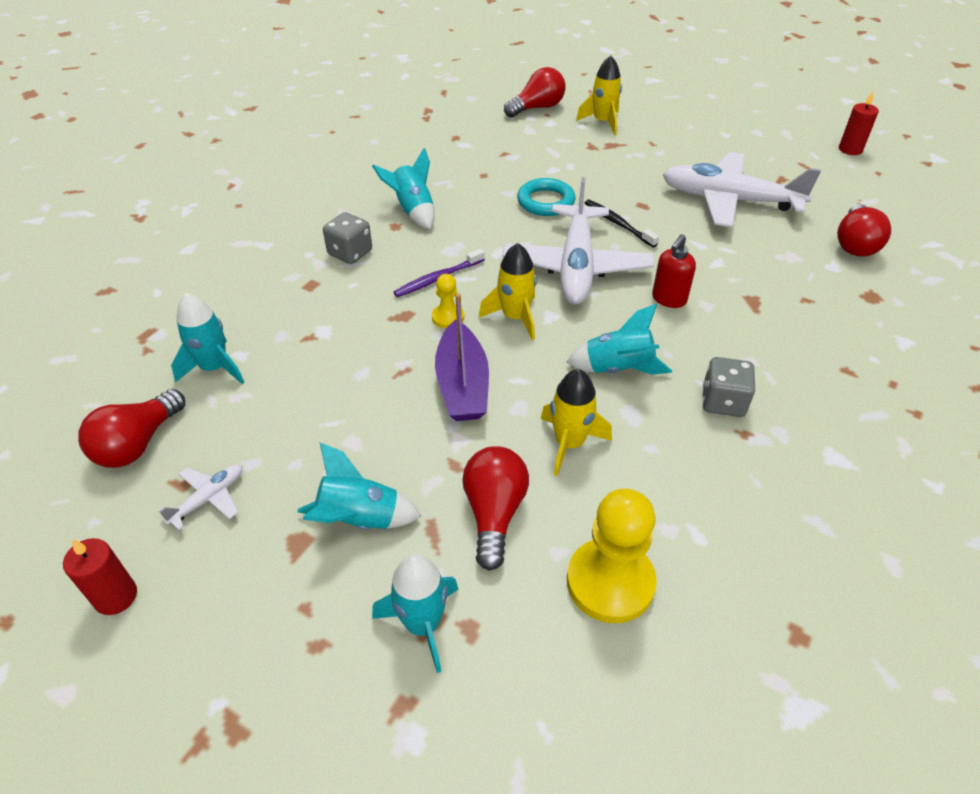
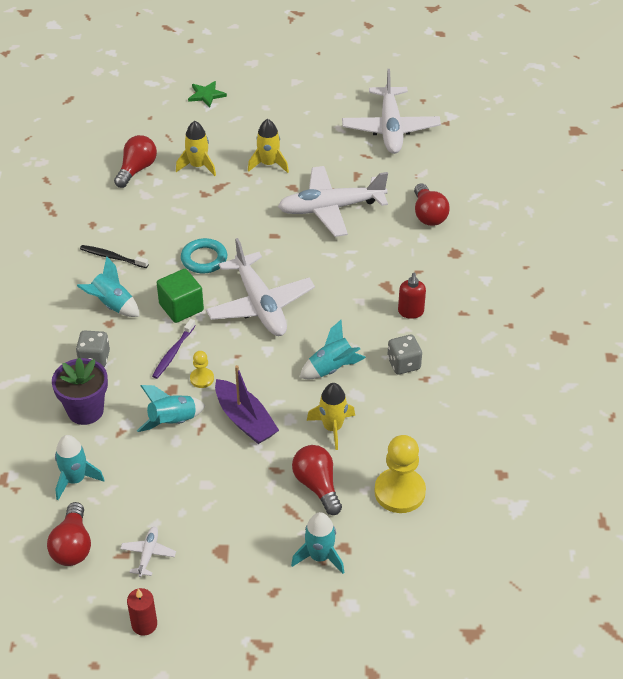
camera: 30 degrees left, 0 degrees up
(293, 300) = (85, 410): none -> purple flower pot
(359, 520) = (245, 524): turquoise rocket -> turquoise rocket (172, 422)
(484, 238) = (181, 307): none -> green cube
(515, 317) = (245, 360): yellow rocket -> yellow rocket (268, 164)
(618, 224) = (267, 258): black toothbrush -> black toothbrush (112, 257)
(655, 71) = (206, 95): none -> green star
(668, 299) = (334, 306): red soap dispenser -> red soap dispenser (410, 312)
(850, 149) = (390, 129): red candle -> white plane

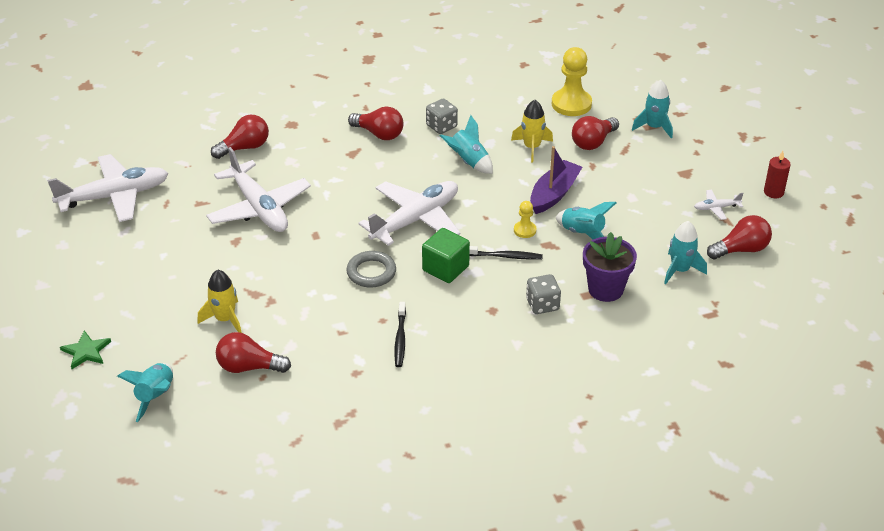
camera: 110 degrees left, 5 degrees down
(112, 305) = (468, 316): turquoise rocket -> turquoise rocket (155, 396)
(173, 352) = (505, 256): purple toothbrush -> black toothbrush
(204, 259) = (371, 272): turquoise ring -> grey ring
(268, 164) = (203, 267): yellow rocket -> none
(410, 312) = (379, 134): red soap dispenser -> red light bulb

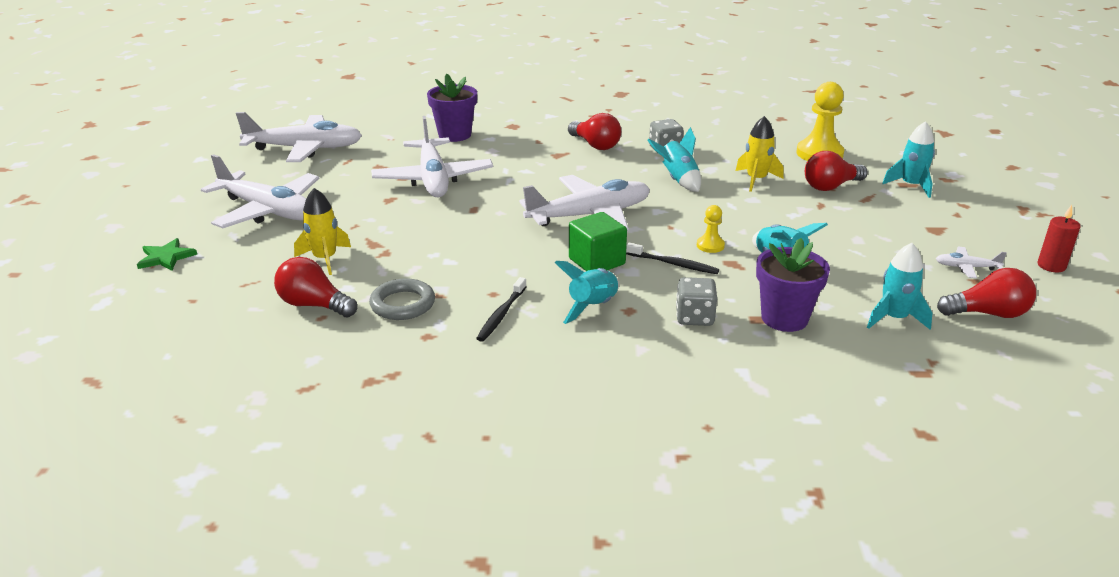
camera: 20 degrees right, 10 degrees down
(137, 279) = (268, 211): none -> white plane
(155, 396) = (195, 310): turquoise rocket -> turquoise rocket (593, 307)
(244, 148) = (454, 135): red light bulb -> purple flower pot
(371, 272) = (510, 250): grey ring -> grey ring (402, 304)
(554, 194) = (762, 221): purple boat -> none

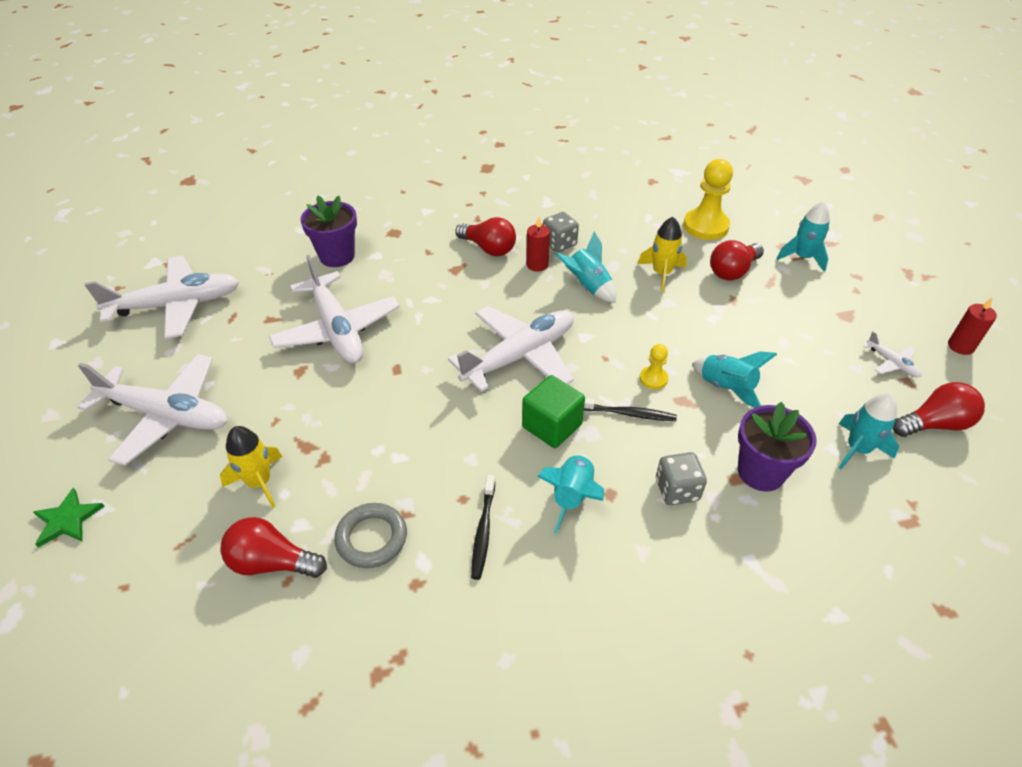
camera: 15 degrees left, 15 degrees up
(636, 160) = (537, 265): none -> red candle
(966, 267) = (892, 363): white plane -> white plane turned 120 degrees counterclockwise

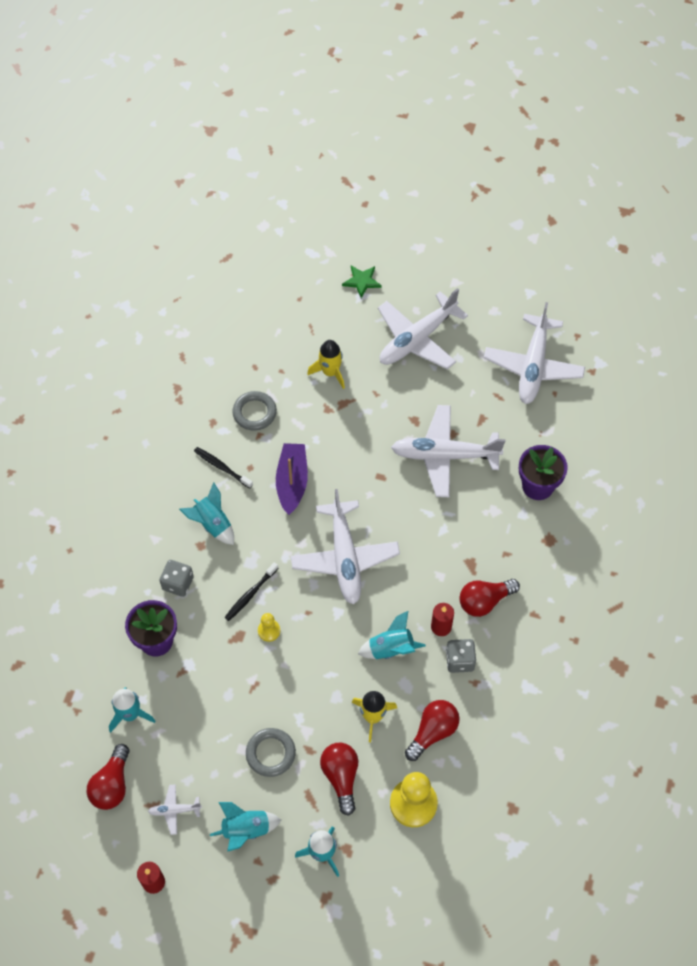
camera: 120 degrees right, 15 degrees up
(272, 562) = (270, 363): red light bulb -> red light bulb (433, 732)
(456, 444) = (292, 482): none -> purple boat
(552, 426) = (271, 543): green cube -> none
(726, 387) = (230, 673): turquoise rocket -> turquoise rocket (246, 830)
(765, 322) = (270, 753): none -> grey ring

